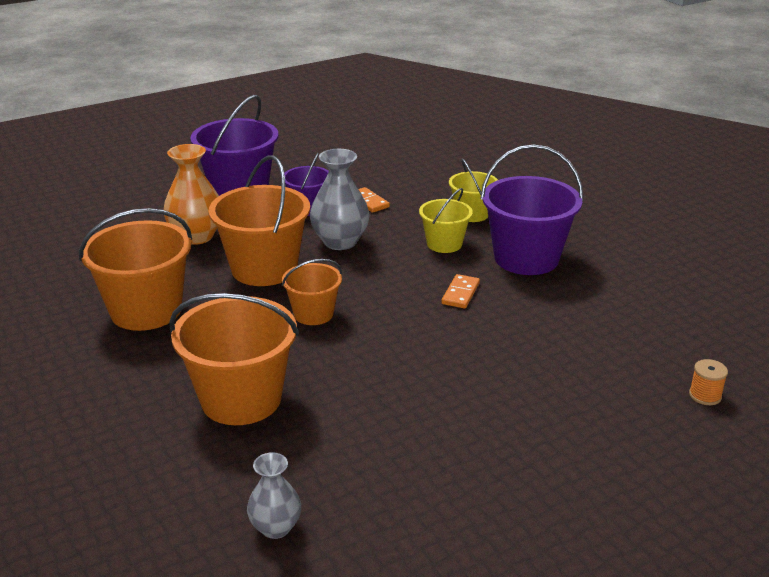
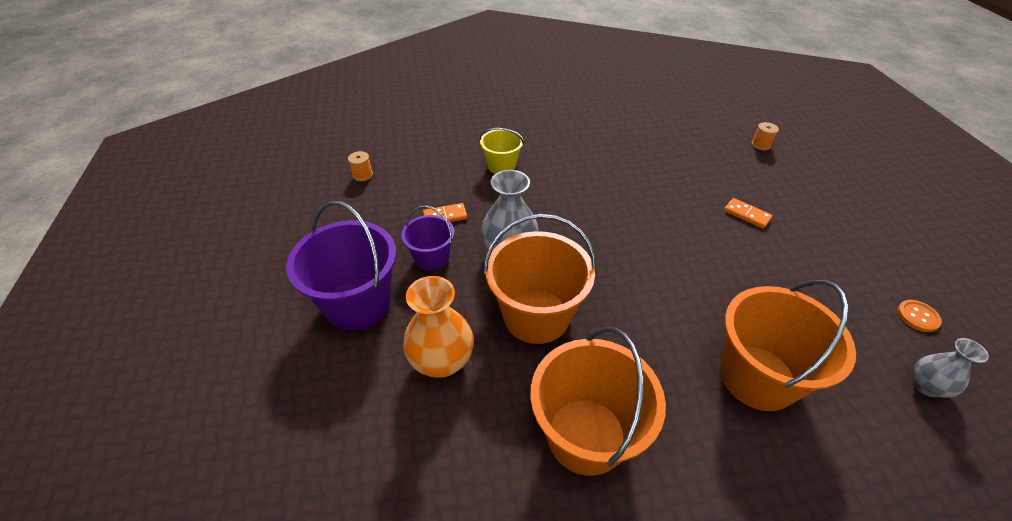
camera: 70 degrees left, 15 degrees up
(313, 314) = (628, 297): orange bucket -> none
(395, 533) = (917, 316): none -> orange button
(398, 153) = (362, 175): none -> orange spool
(444, 244) = (542, 193): yellow bucket -> none
(460, 293) = (621, 205): orange domino -> orange domino (746, 215)
(526, 258) = (582, 160): purple bucket -> none

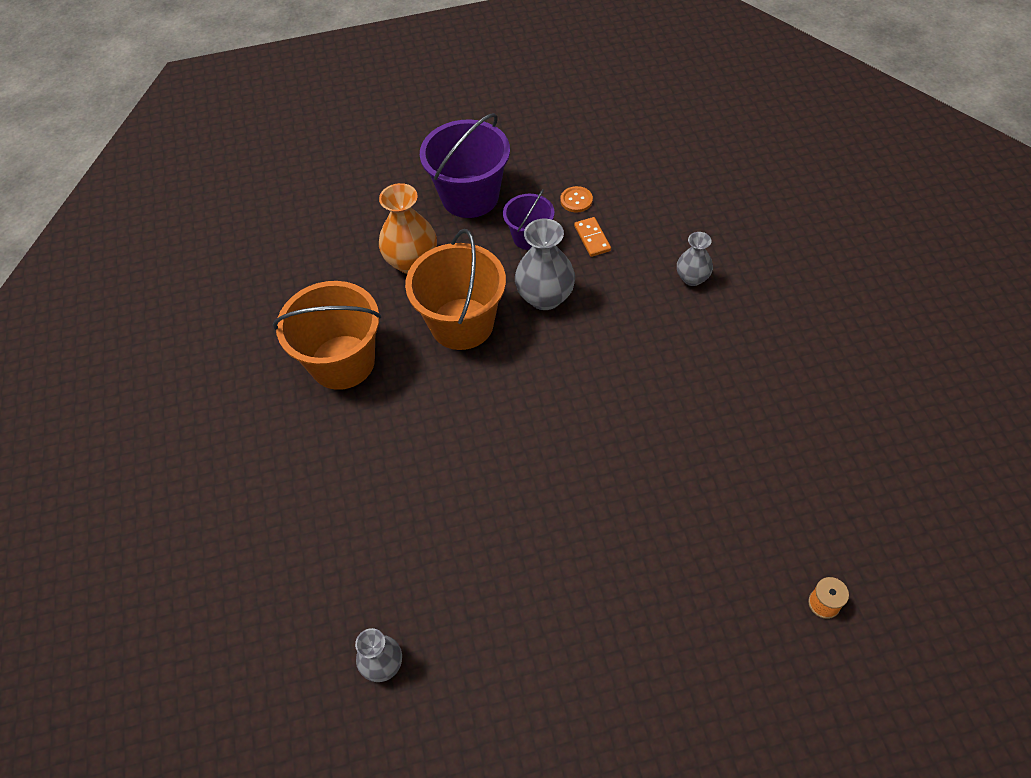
camera: 90 degrees right, 10 degrees up
(362, 175) = (649, 160): orange spool -> none
(501, 166) = (692, 278): yellow bucket -> grey vase
(746, 215) = (641, 544): orange domino -> none
(757, 377) = (395, 501): orange bucket -> none
(917, 316) = (477, 699): orange button -> orange button (576, 200)

